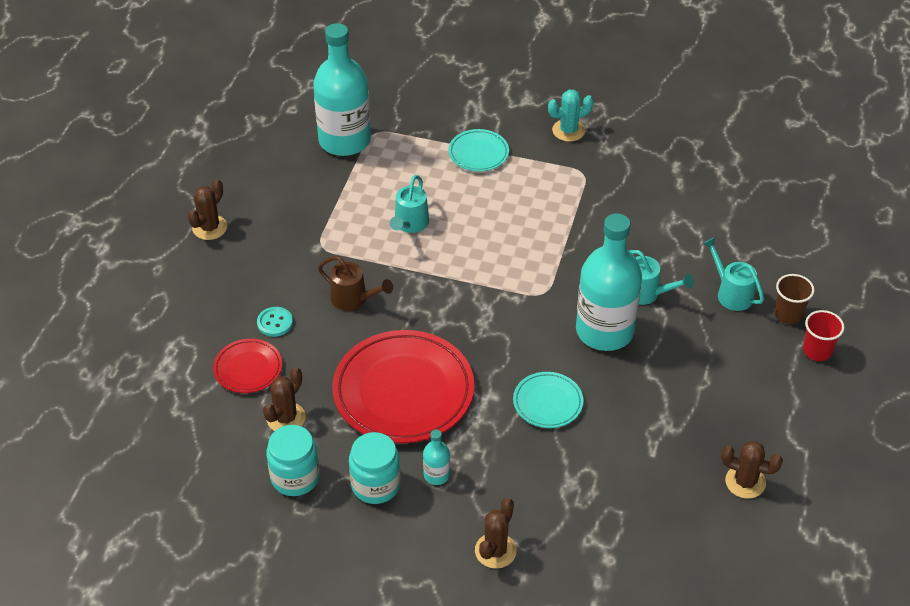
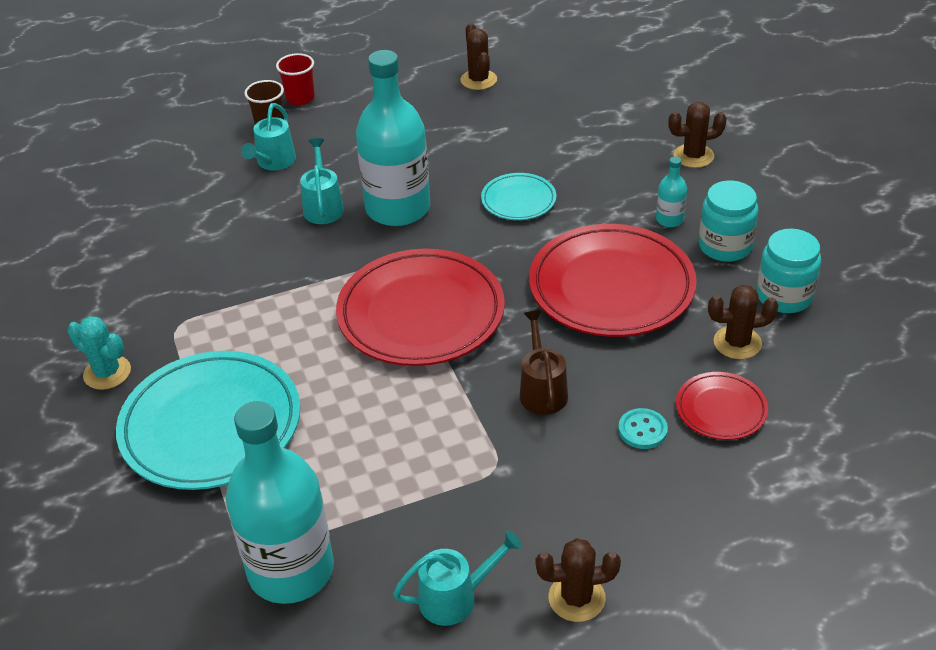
camera: 125 degrees left, 5 degrees down
(410, 224) = (387, 414): turquoise watering can -> turquoise watering can (456, 597)
(478, 153) = (211, 426): turquoise plate -> turquoise plate, size x2.03
(479, 283) = (421, 314): none -> red plate

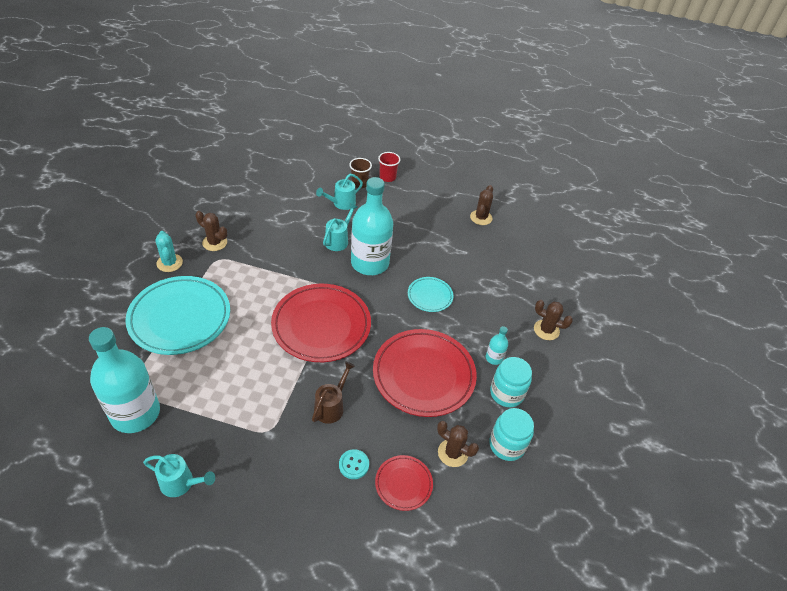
camera: 30 degrees right, 5 degrees up
(576, 598) = (229, 528): brown cactus -> brown cactus (214, 242)

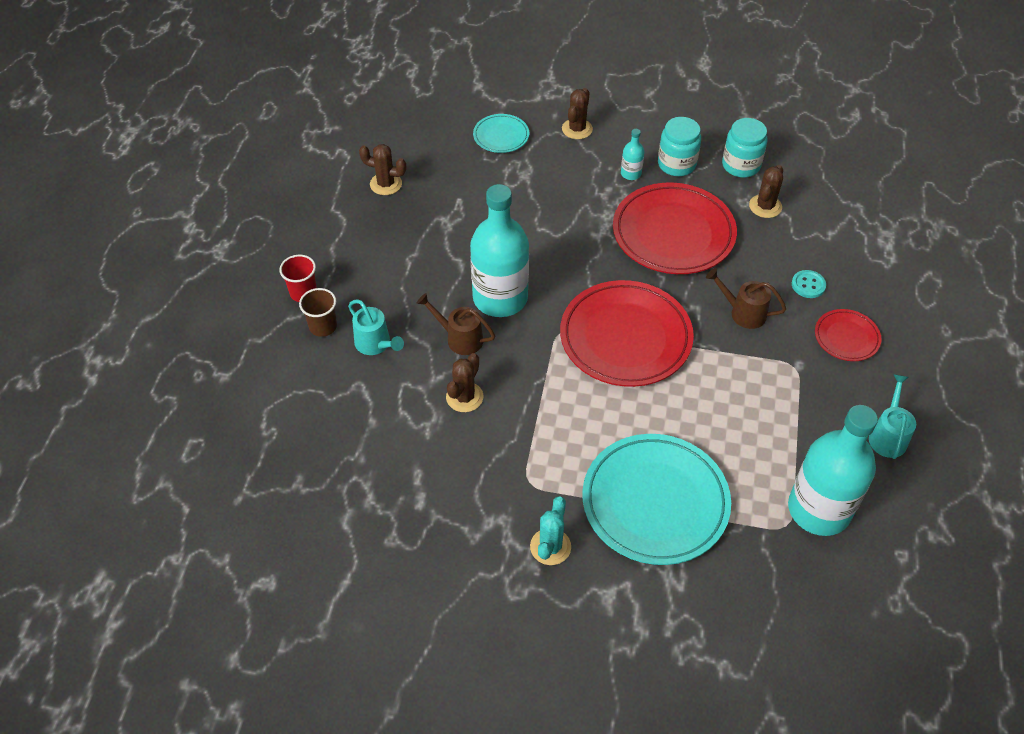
camera: 90 degrees left, 5 degrees up
(169, 263) = (550, 547): turquoise cactus -> turquoise cactus turned 45 degrees counterclockwise
(214, 242) = (493, 495): brown cactus -> brown cactus (464, 397)
(338, 240) = (459, 338): turquoise watering can -> brown watering can
(403, 484) = (814, 243): red plate -> red plate (846, 337)
(430, 296) = (548, 232): turquoise plate -> turquoise plate (501, 136)

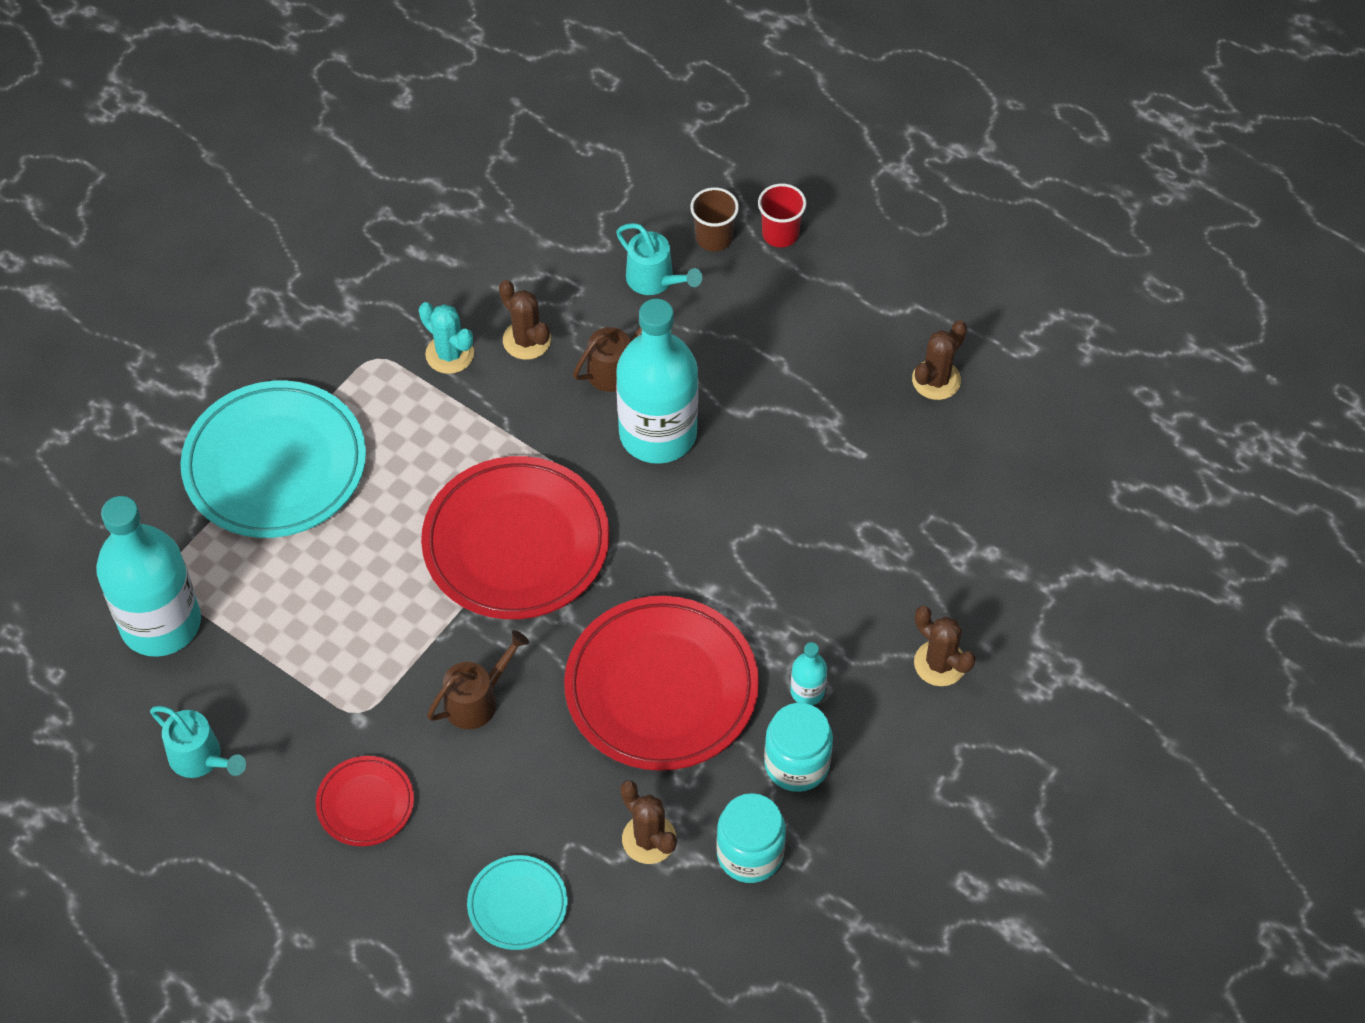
camera: 115 degrees right, 5 degrees up
(376, 344) = (655, 281): turquoise watering can -> turquoise watering can turned 120 degrees counterclockwise
(501, 136) = (971, 556): turquoise plate -> turquoise plate (517, 905)
(550, 547) = (287, 345): turquoise cactus -> turquoise cactus (449, 354)
(808, 285) = (476, 809): turquoise button -> none

